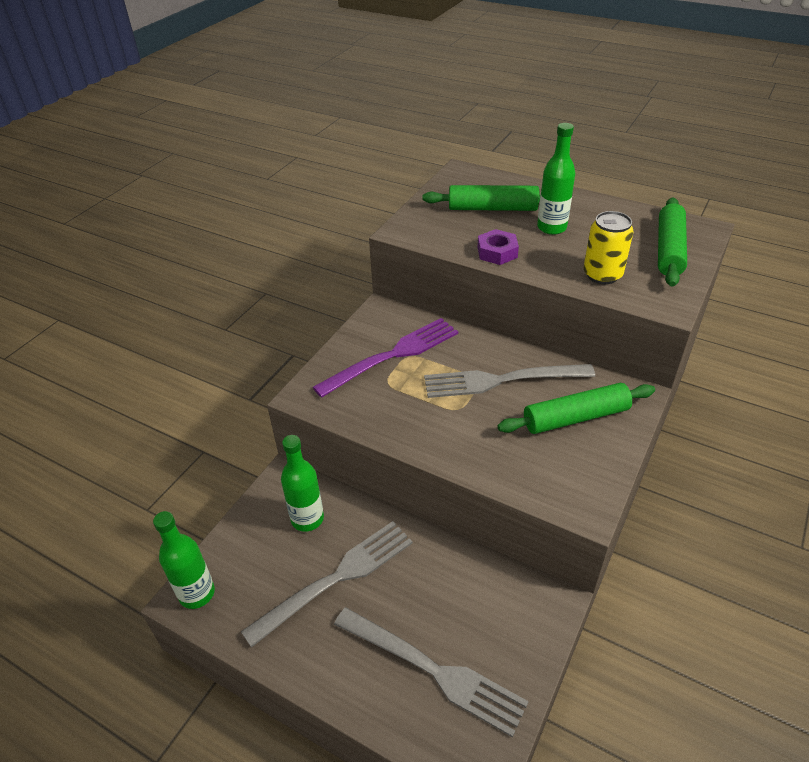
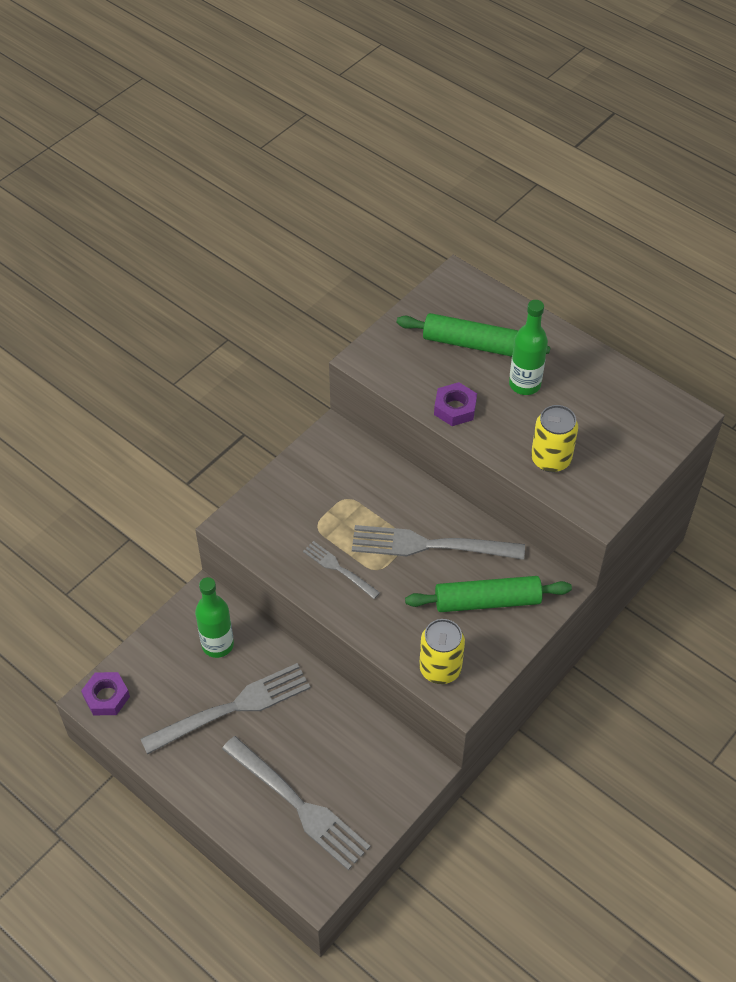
camera: 10 degrees right, 10 degrees up
(197, 593) = (106, 697): green bottle -> purple nut
(392, 355) = (330, 495): purple fork -> none
(420, 415) = (339, 569): none -> grey fork
(554, 487) = (440, 668): none -> yellow can
(669, 250) = (635, 438): green rolling pin -> none

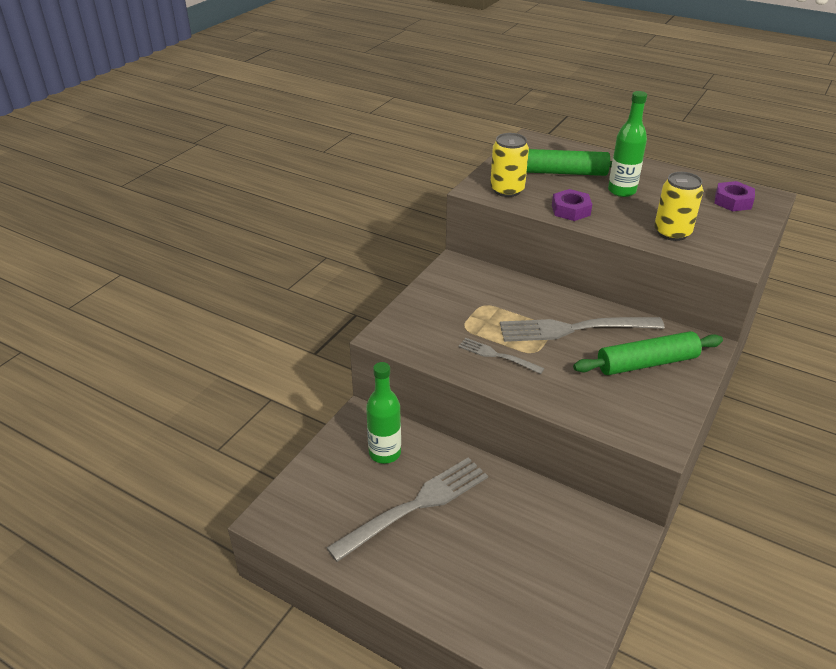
camera: 10 degrees left, 15 degrees down
(106, 697) = (281, 514): purple nut -> purple nut (732, 201)
(298, 805) = (513, 587): grey fork -> none
(440, 668) = (629, 421): yellow can -> yellow can (507, 190)

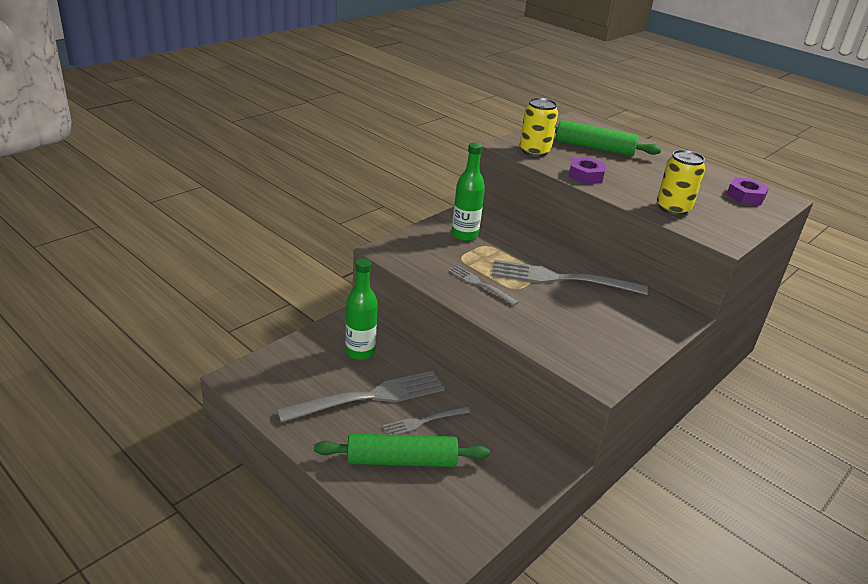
camera: 10 degrees right, 5 degrees down
(481, 520) = (423, 421): none -> grey fork
(621, 191) = (641, 170): green bottle -> green bottle (464, 235)
(647, 363) = (618, 318): green rolling pin -> green rolling pin (401, 460)

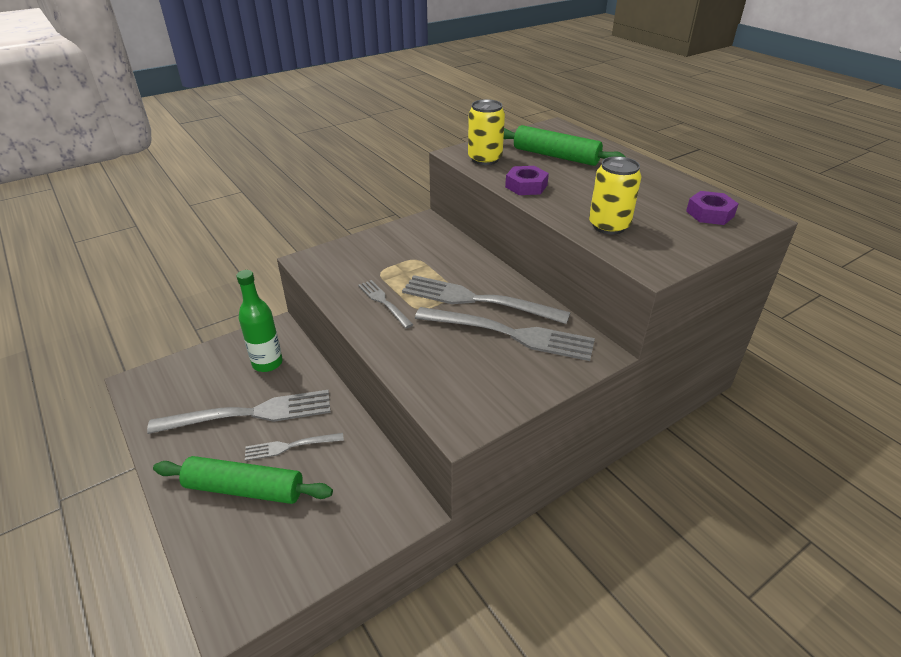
camera: 15 degrees right, 5 degrees up
(464, 235) = (398, 247): green bottle -> none
(604, 305) = (510, 334): none -> grey fork

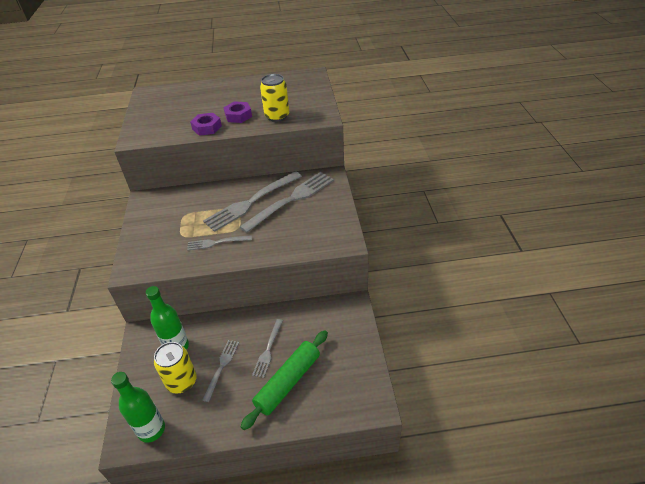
camera: 60 degrees left, 5 degrees up
(153, 394) = (151, 430): none -> green bottle
(250, 413) = (221, 367): grey fork -> grey fork, size x0.53
(485, 159) = (155, 132): yellow can -> yellow can (181, 381)
(555, 156) = (184, 105): green rolling pin -> none
(710, 214) = (296, 84): purple nut -> purple nut (238, 116)

